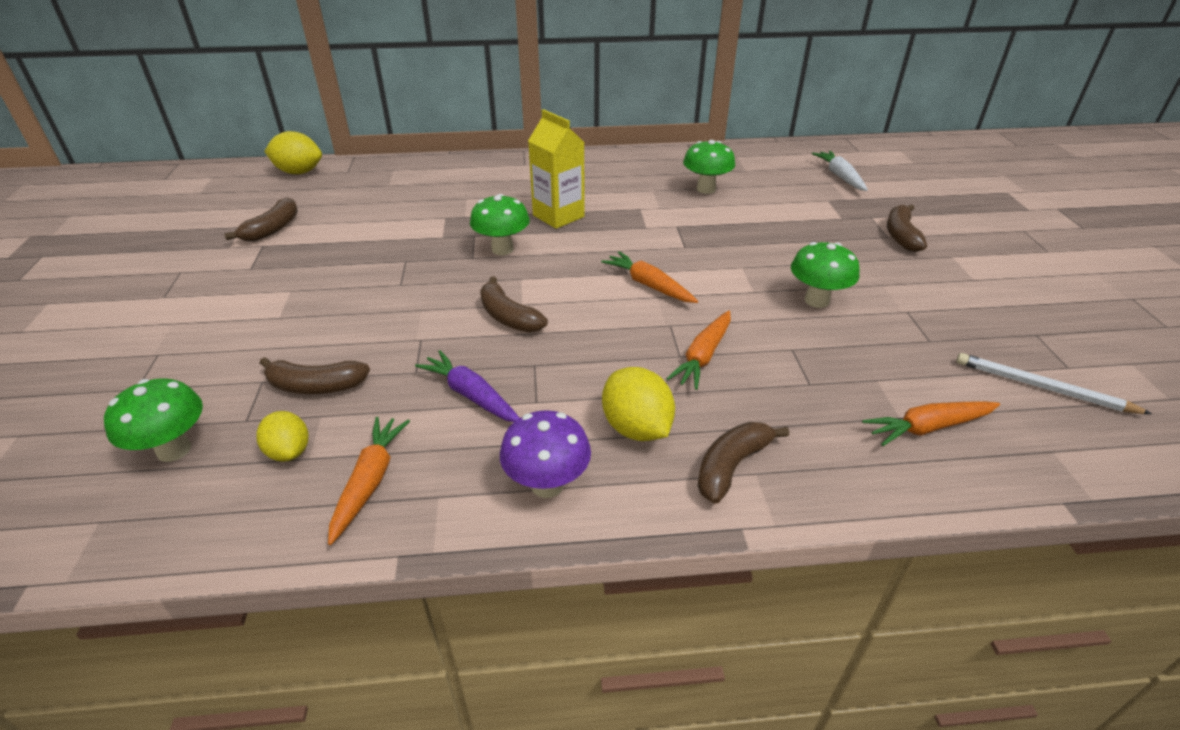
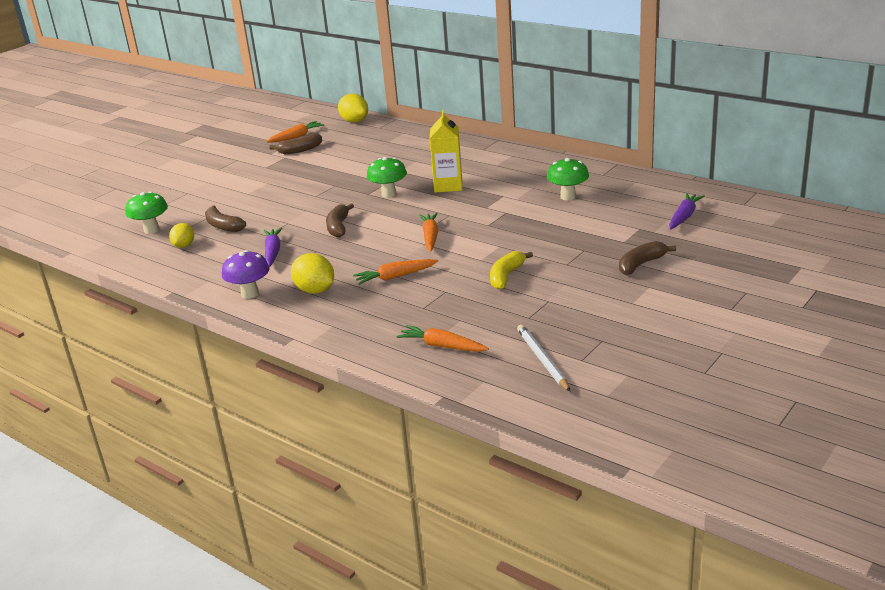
camera: 45 degrees right, 10 degrees down
(370, 481) = (195, 266): orange carrot -> orange carrot (296, 137)
(636, 428) = (315, 290): yellow lemon -> yellow lemon turned 60 degrees counterclockwise
(731, 466) = (327, 319): brown banana -> none
(816, 300) = (506, 276): green mushroom -> yellow banana
(839, 176) = (684, 216): white carrot -> purple carrot

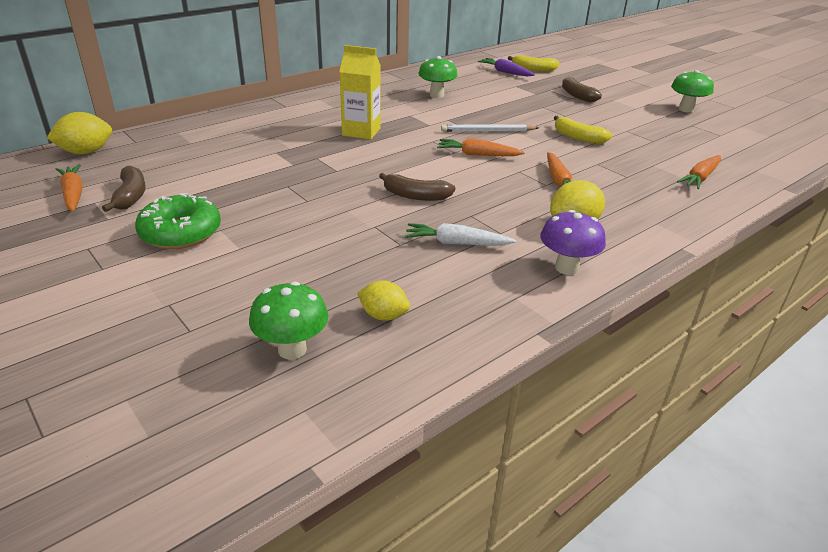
camera: 80 degrees left, 5 degrees up
(223, 226) = (341, 276): brown banana -> none
(260, 174) = (181, 233): none -> green donut
(273, 252) = (456, 243): purple carrot -> white carrot
(389, 194) = (351, 160): green mushroom -> green mushroom (686, 109)
(542, 360) = (722, 146): white pencil -> white pencil (487, 131)
(716, 230) = (533, 69): none -> yellow banana

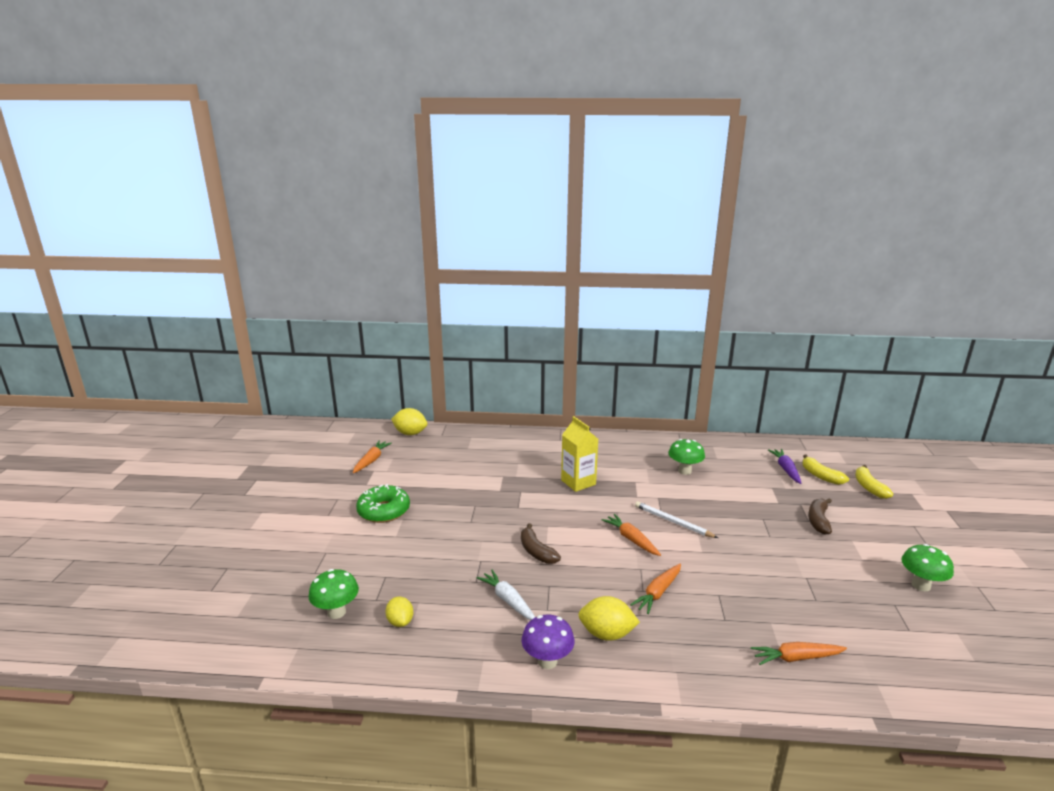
camera: 45 degrees right, 10 degrees down
(131, 196) = (393, 474): brown banana -> none
(578, 137) = (744, 563): yellow banana -> yellow banana (869, 487)

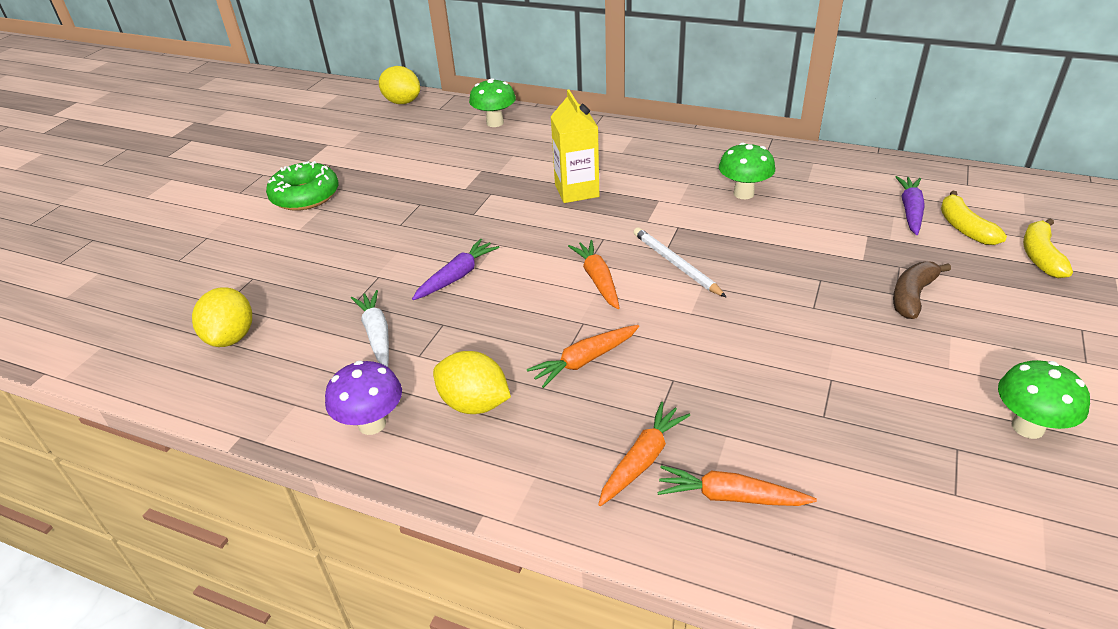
camera: 20 degrees right, 15 degrees up
(336, 612) = (169, 312): green mushroom -> green mushroom (495, 123)
(371, 460) = (333, 131): orange carrot -> orange carrot (642, 459)
(400, 622) = (231, 337): yellow lemon -> yellow lemon, size x1.51
(536, 551) = (457, 276): brown banana -> purple carrot

